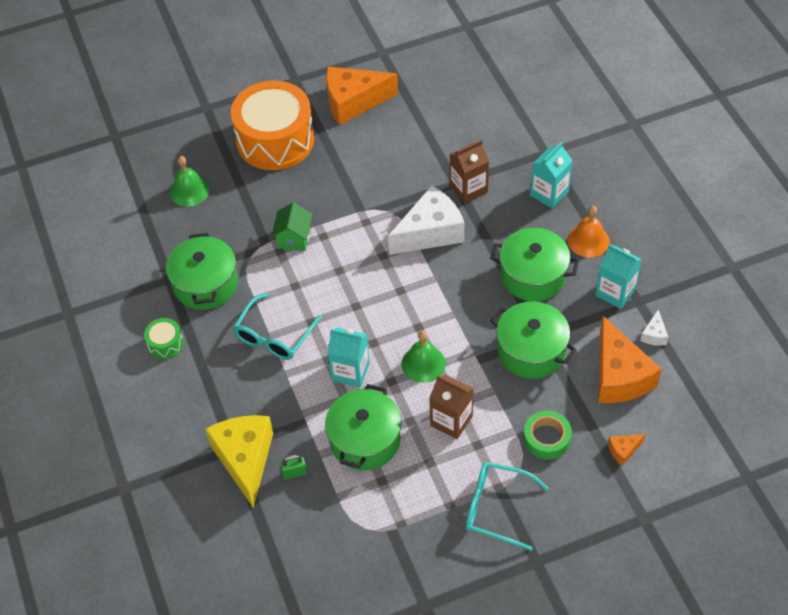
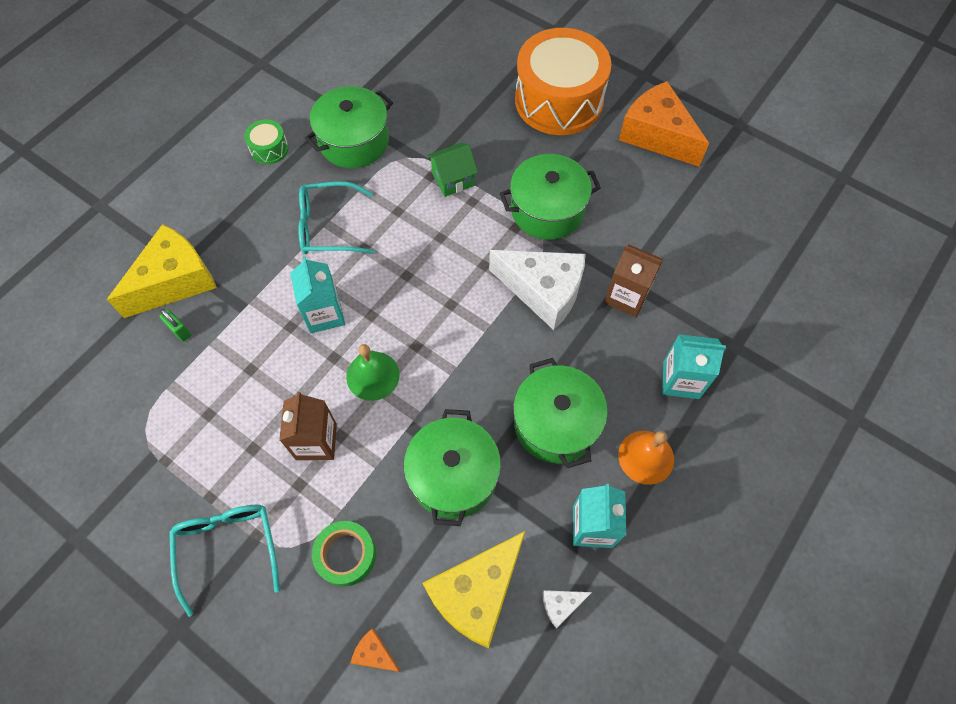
camera: 55 degrees right, 10 degrees up
(189, 191) = (450, 71): green bell -> none
(365, 440) = (249, 372): green pot -> green pot (547, 210)
(619, 376) = (477, 593): orange cheese -> yellow cheese

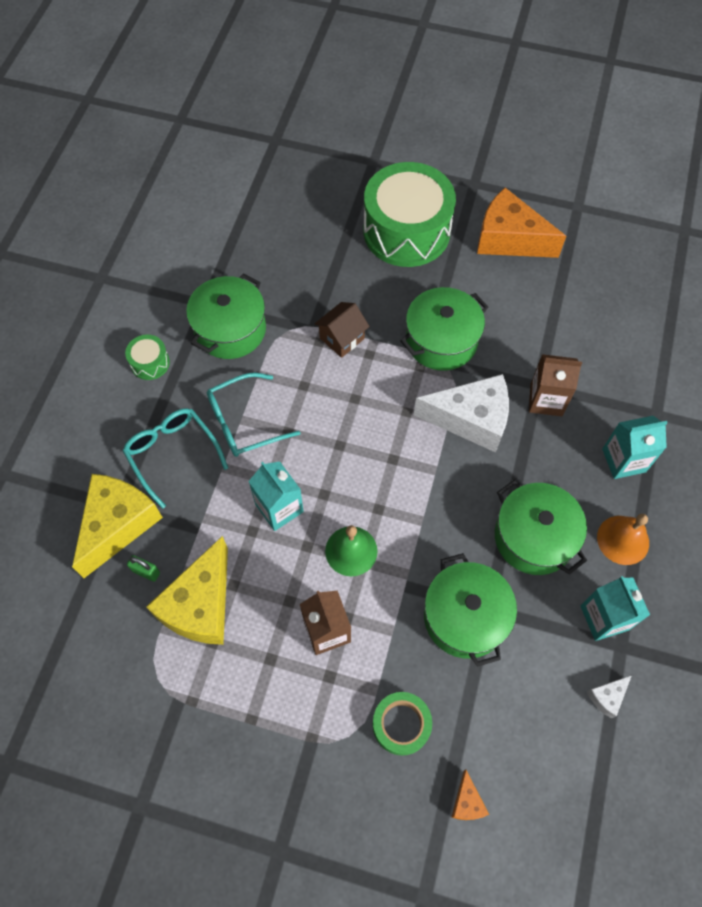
camera: 20 degrees left, 0 degrees up
(228, 548) = (290, 760): turquoise glasses -> turquoise glasses (172, 454)
(375, 654) = (467, 802): orange cheese -> orange cheese turned 105 degrees counterclockwise
(453, 179) = (342, 338): green house -> brown house
(477, 593) = (531, 714): yellow cheese -> yellow cheese (200, 605)
(559, 100) = (406, 231): orange drum -> green drum

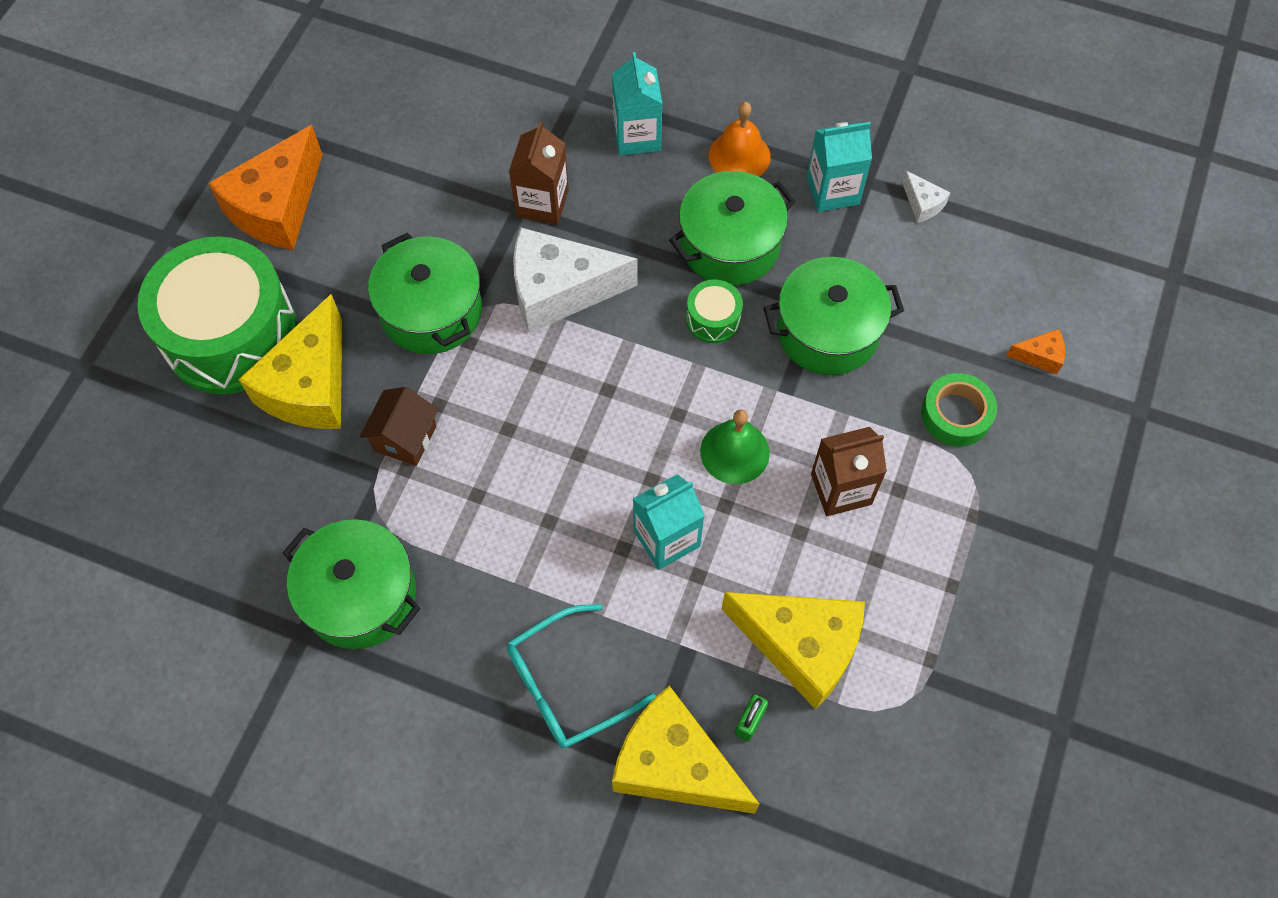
camera: 85 degrees left, 0 degrees up
(150, 363) = (400, 721): green drum -> green drum (713, 319)
(244, 422) = (526, 580): turquoise glasses -> none
(342, 338) = (405, 438): brown house -> brown house turned 60 degrees clockwise
(374, 280) = (310, 386): none -> yellow cheese
(471, 419) = (559, 291): white cheese -> white cheese turned 105 degrees counterclockwise

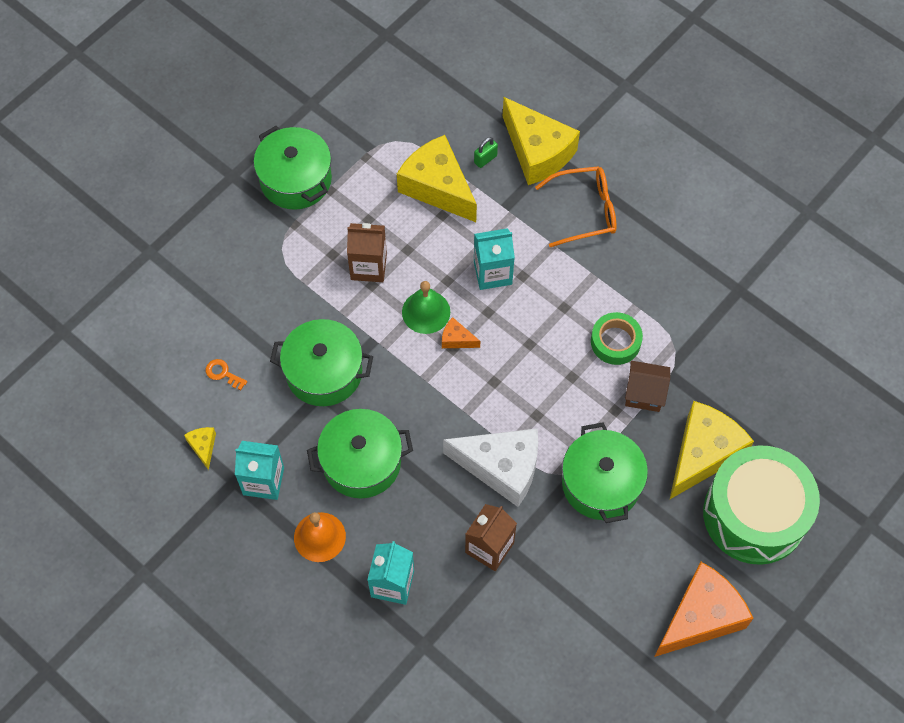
camera: 160 degrees left, 0 degrees up
(360, 595) = (698, 301): green pot -> green pot (295, 180)
(405, 438) = (644, 393): brown house -> brown house turned 60 degrees clockwise
(566, 685) = (585, 211): turquoise glasses -> orange glasses
(713, 319) = (399, 408): green drum -> none
(922, 204) = (203, 447): white cheese -> yellow cheese
(949, 290) = (223, 373): none -> orange key
(956, 414) = (269, 288): green tape -> green tape (615, 342)
(1040, 356) = (190, 307): orange cheese -> orange cheese (457, 339)

